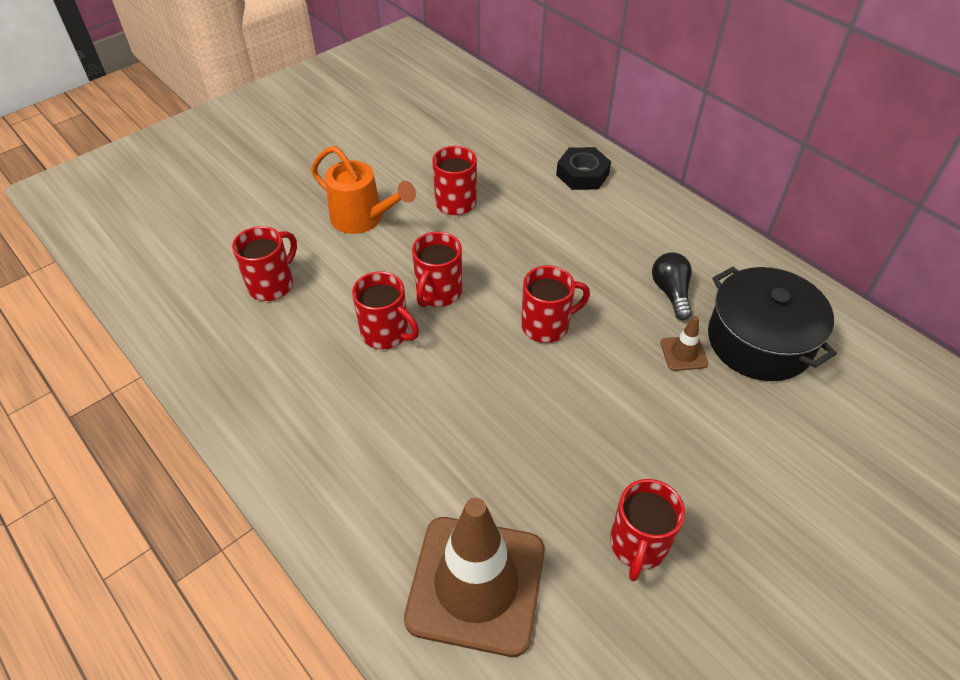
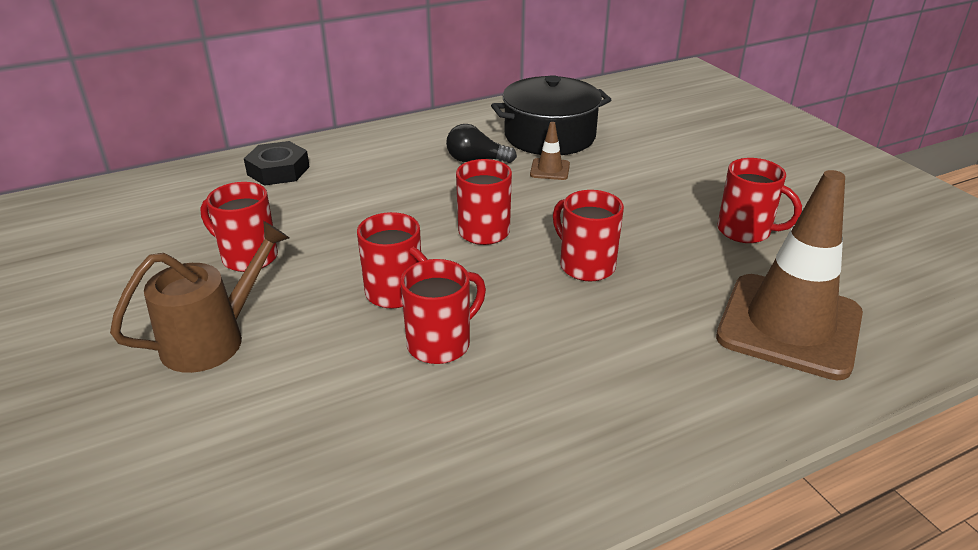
camera: 75 degrees left, 15 degrees down
(272, 284) = (283, 450): red mug -> red mug (585, 265)
(363, 219) = (214, 339): orange watering can -> brown watering can

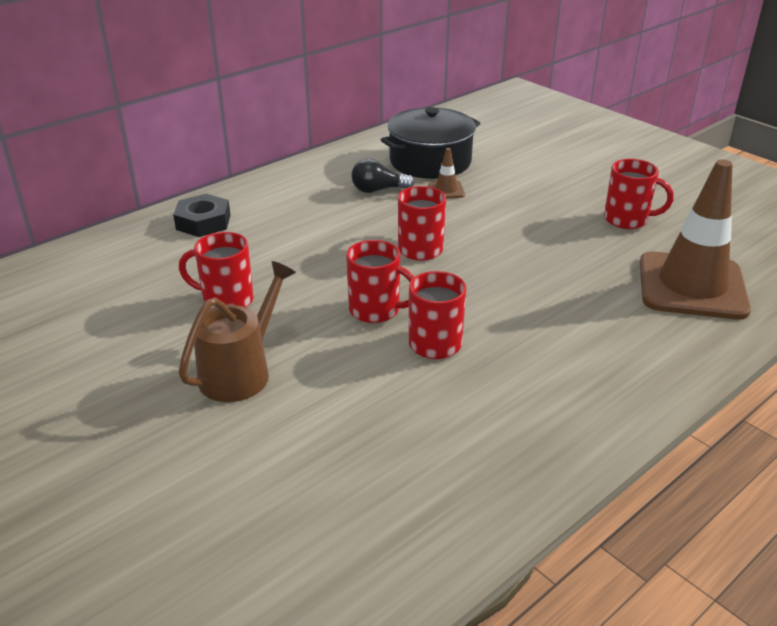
camera: 15 degrees left, 0 degrees up
(585, 265) = (518, 264): red mug -> none

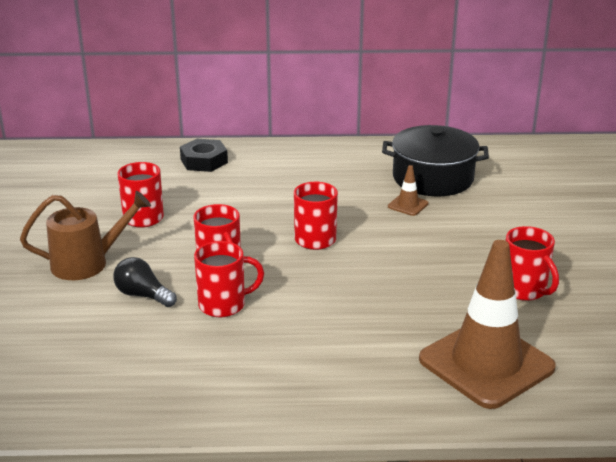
camera: 40 degrees right, 5 degrees down
(378, 190) = (355, 185): black light bulb -> black light bulb (143, 295)

